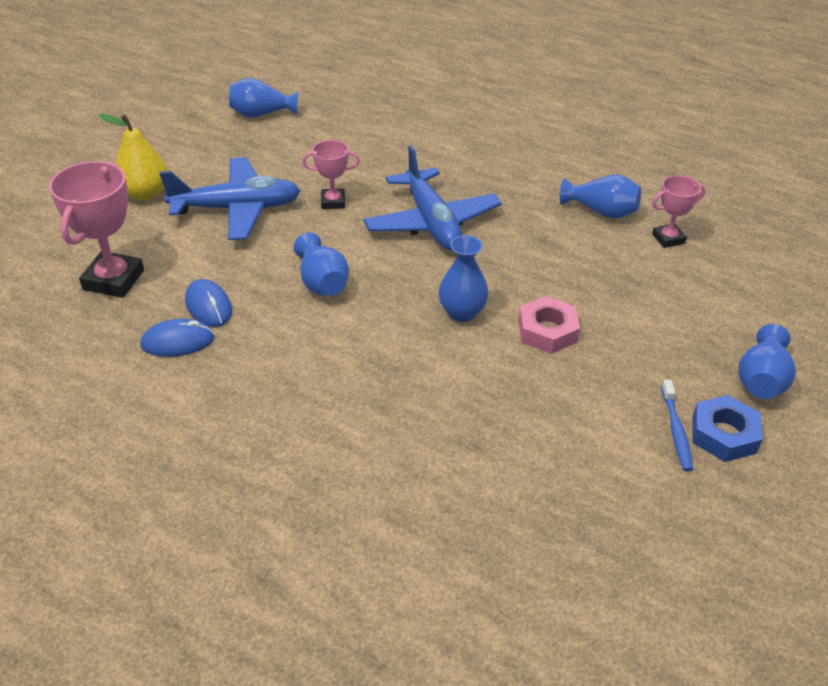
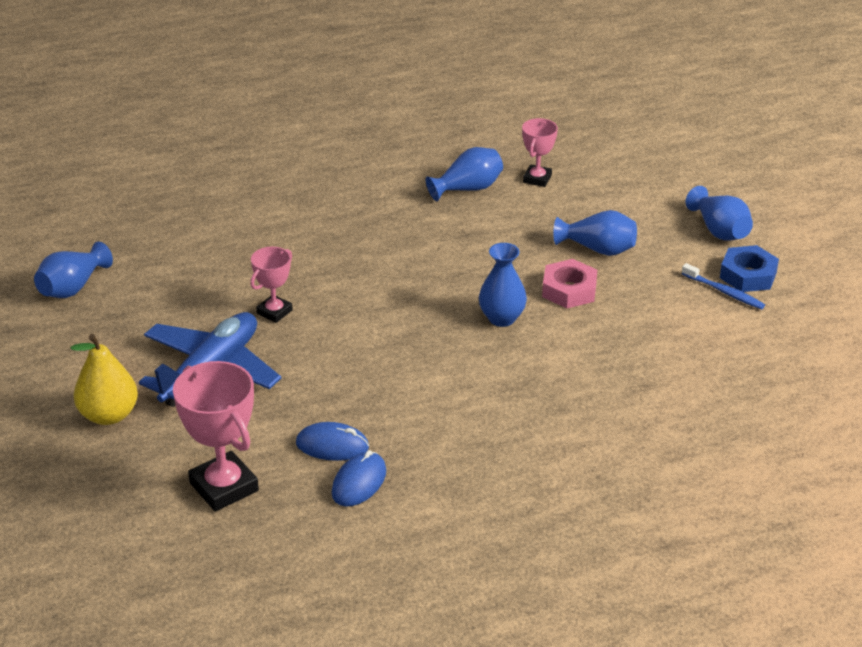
camera: 50 degrees left, 5 degrees down
(322, 283) = (378, 370): blue vase -> blue vase (598, 249)
(431, 222) = (373, 275): blue plane -> none

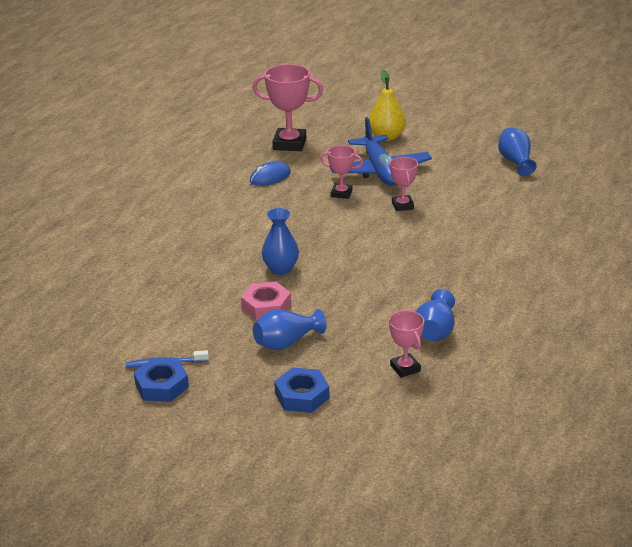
camera: 135 degrees right, 5 degrees down
(301, 367) = (341, 193): none -> pink trophy
(359, 482) = (235, 173): blue mouse -> none
(644, 205) = (302, 396): none -> blue nut
(719, 230) = (221, 409): blue vase -> none

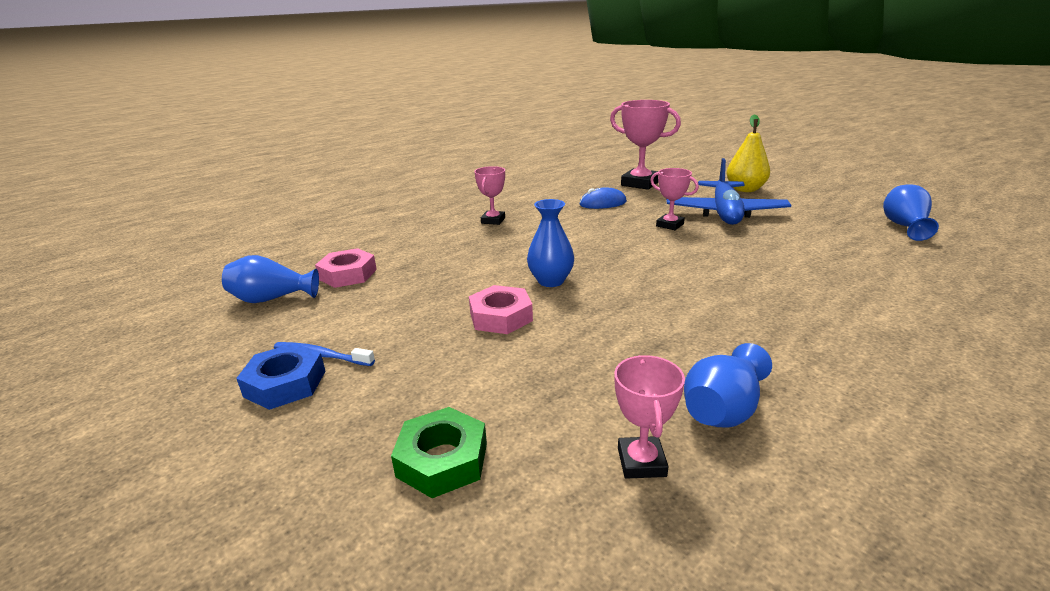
camera: 25 degrees right, 5 degrees down
(109, 299) = (348, 274): none -> pink nut
(286, 342) = (488, 368): blue vase -> blue vase (272, 299)
(302, 396) = (442, 459): blue nut -> green nut
(402, 205) = (738, 245): pink trophy -> pink trophy (493, 220)

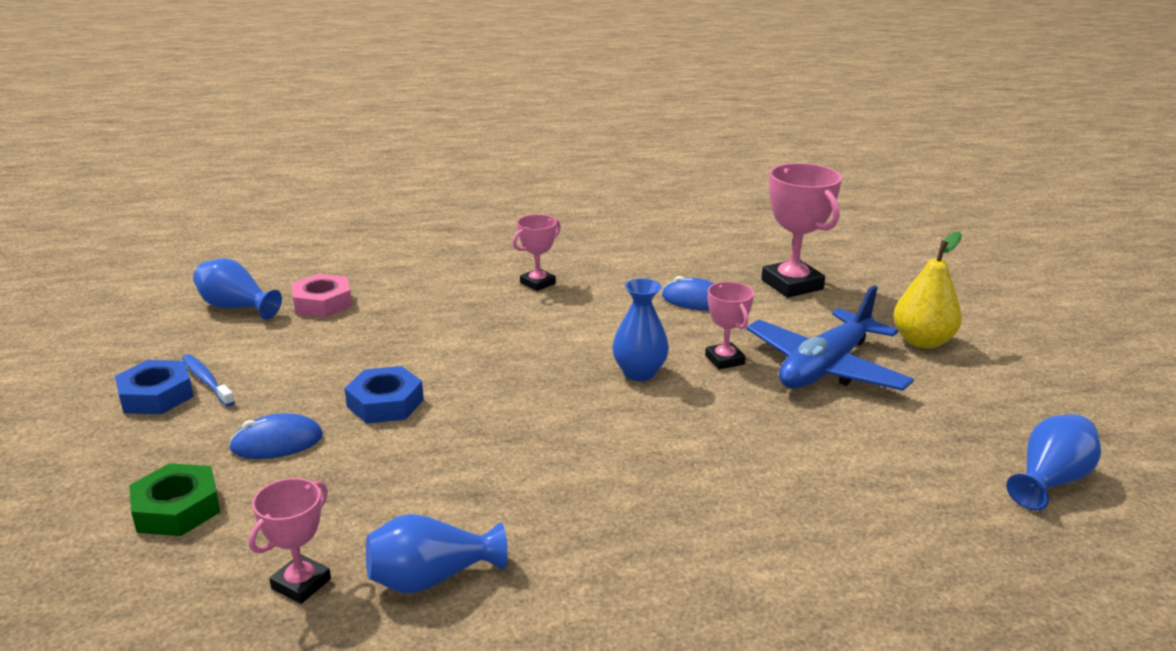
camera: 30 degrees right, 0 degrees up
(456, 373) = (277, 442): none -> blue mouse
(501, 317) = (385, 403): pink nut -> blue nut
(551, 281) = (485, 382): blue vase -> blue vase (639, 373)

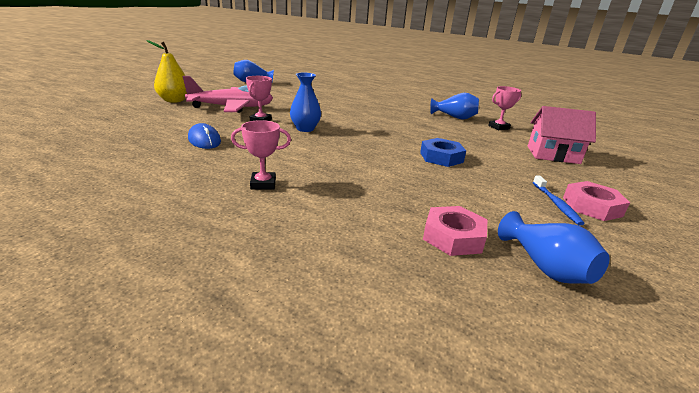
camera: 145 degrees left, 0 degrees up
(156, 395) = (592, 206): blue nut -> pink nut
(177, 508) = (553, 155): green nut -> pink house
(277, 442) = (505, 161): blue mouse -> none
(792, 285) = (139, 128): pink trophy -> none
(825, 368) = (232, 108): blue plane -> pink plane

